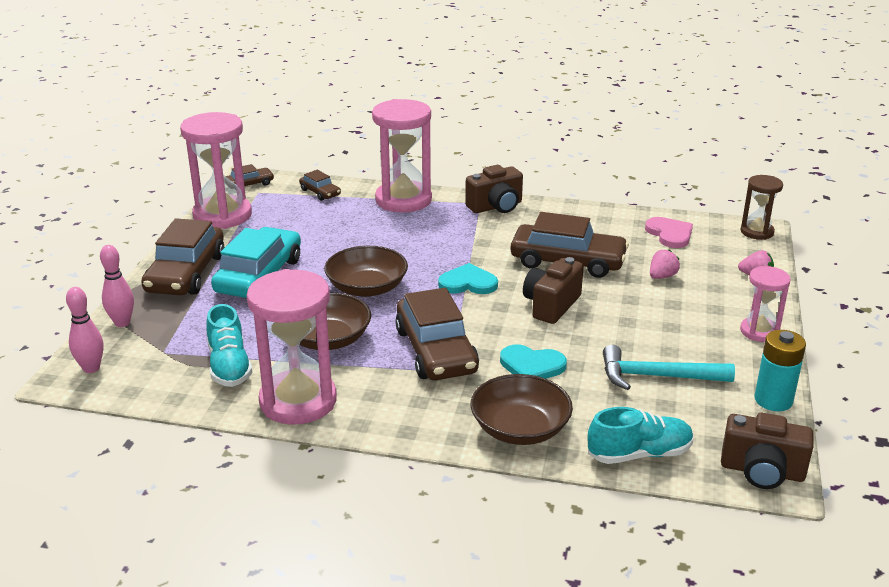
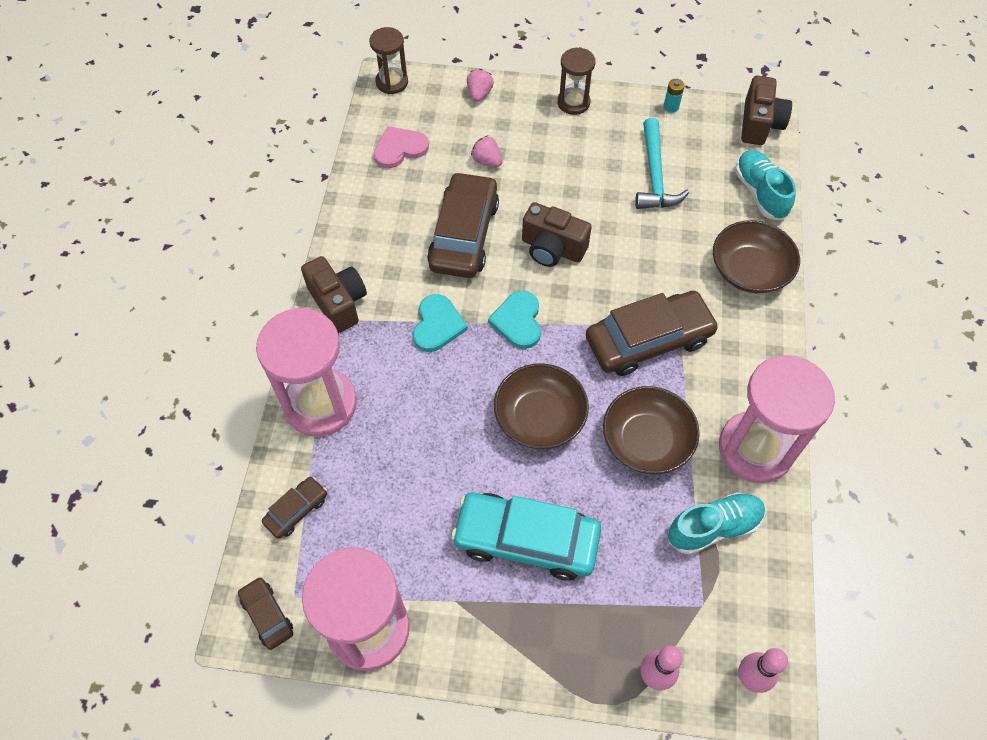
camera: 95 degrees left, 30 degrees up
(186, 273) = (530, 632): brown car -> none
(532, 366) = (657, 263): turquoise heart -> turquoise heart (437, 325)
(759, 331) = (573, 103): pink hourglass -> brown hourglass
(773, 400) = (671, 107): turquoise battery -> turquoise battery, size x0.53

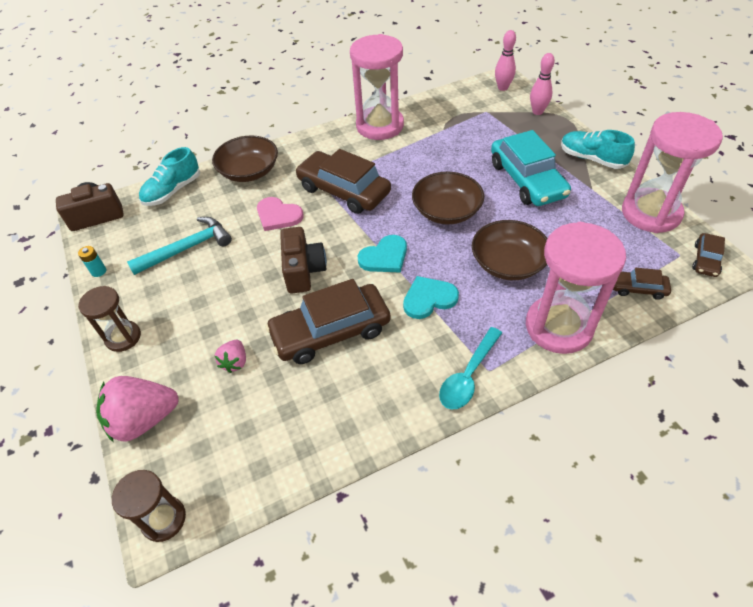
camera: 120 degrees left, 10 degrees down
(338, 303) = (468, 375): brown camera -> turquoise spoon
(400, 148) = (261, 444): pink heart -> pink heart (278, 215)
(479, 94) = (144, 419): pink strawberry -> pink strawberry, size x1.93
(646, 440) = (416, 163): brown bowl -> brown bowl (508, 263)
(713, 527) = (441, 122): turquoise shoe -> turquoise shoe (591, 159)

